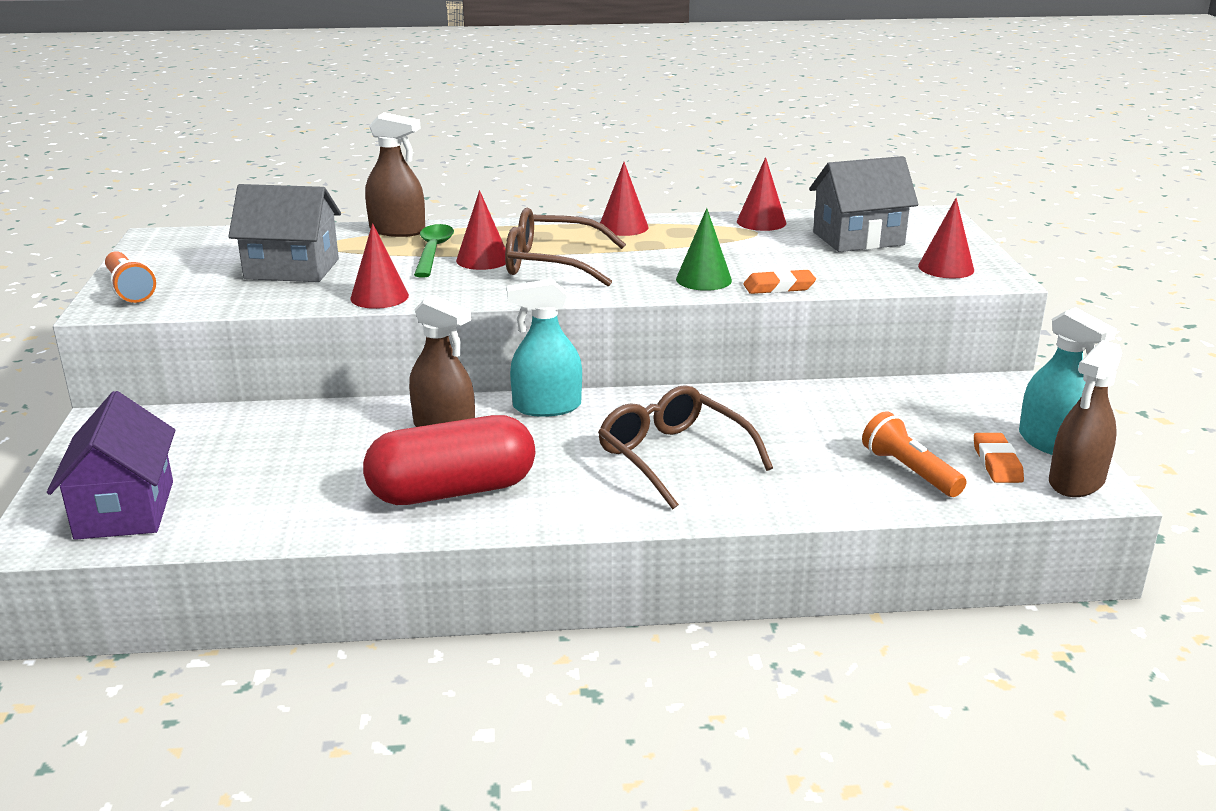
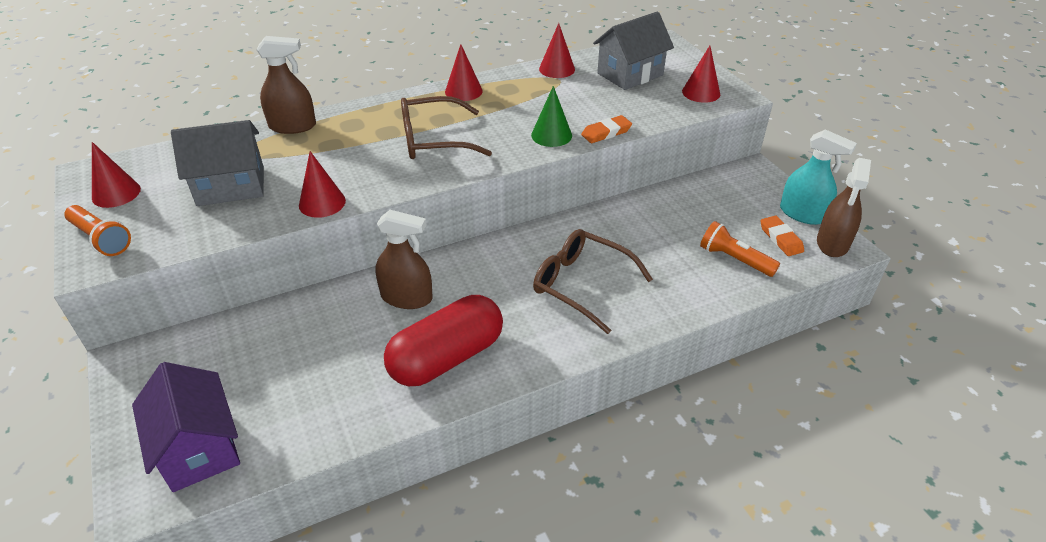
camera: 20 degrees left, 15 degrees up
(433, 251) = (335, 144): green spoon -> none
(483, 259) = (379, 145): red cone -> red cone (116, 193)
(547, 407) = (470, 258): turquoise spray bottle -> none

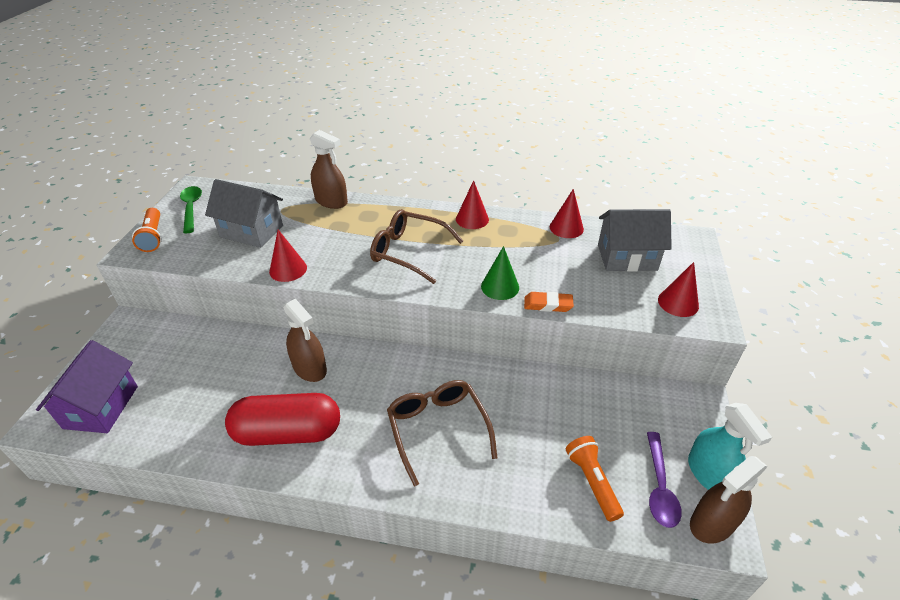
camera: 35 degrees right, 0 degrees up
(116, 193) = (191, 208): red cone -> green spoon
(780, 239) = (659, 487): orange eraser -> purple spoon

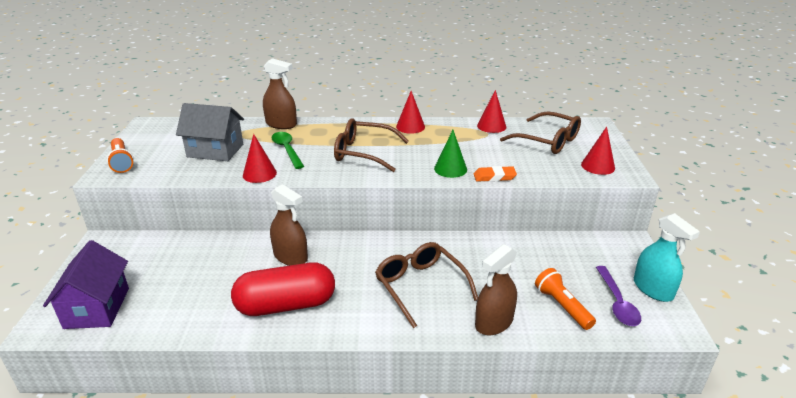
camera: 10 degrees left, 10 degrees down
(191, 208) = (151, 139): green spoon -> green spoon (287, 150)
(627, 257) = (547, 141): grey house -> brown glasses
(712, 523) = (666, 321): brown spray bottle -> brown spray bottle (494, 322)

